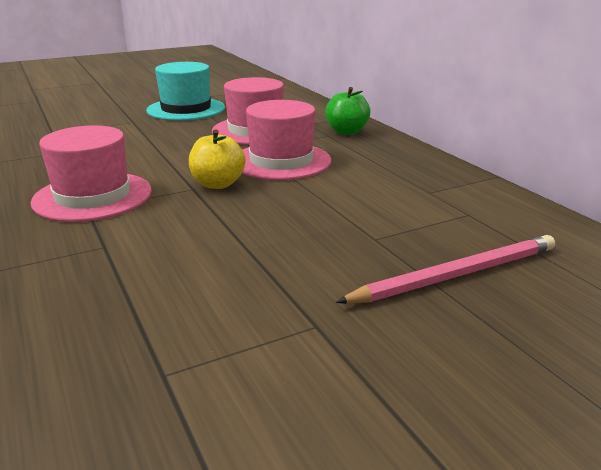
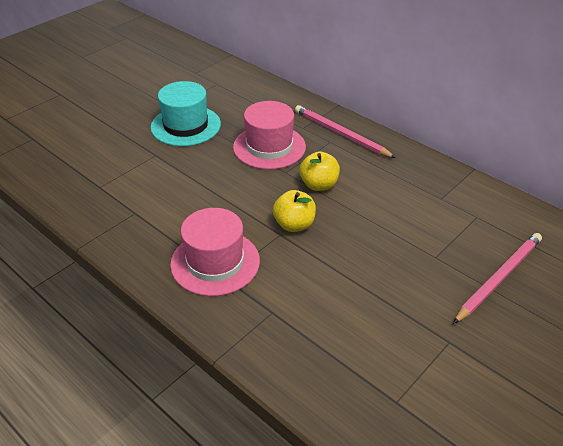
camera: 20 degrees left, 15 degrees up
(281, 161) = (319, 185): pink hat -> yellow apple
(346, 132) = (341, 134): green apple -> pink pencil

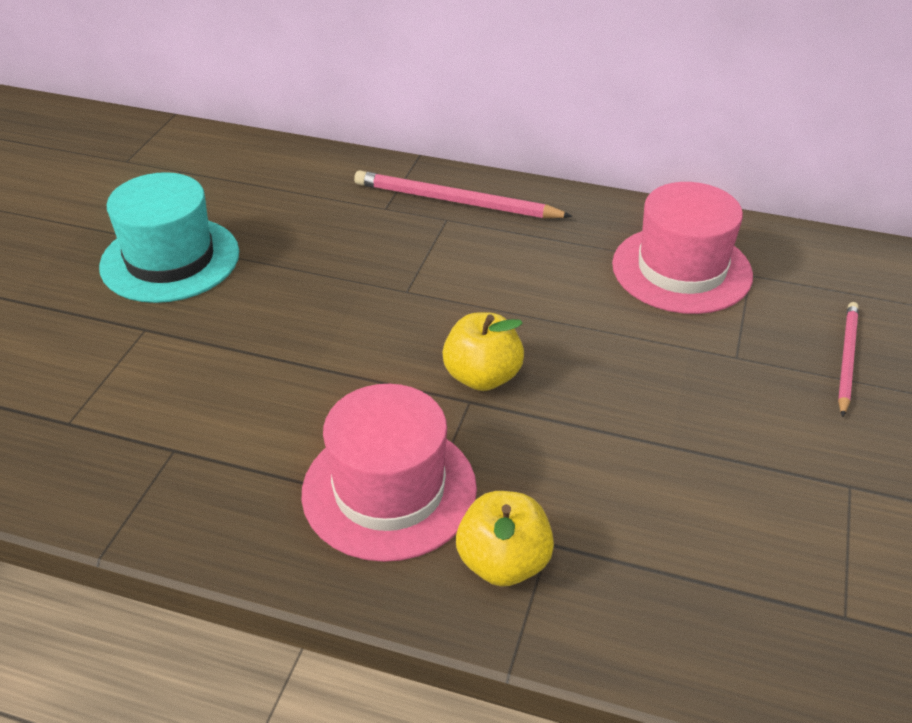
camera: 25 degrees left, 0 degrees up
(269, 147) = (349, 256): pink hat -> pink hat (681, 269)
(319, 185) = (477, 296): yellow apple -> yellow apple (503, 563)
(499, 278) = (846, 359): pink pencil -> pink pencil, size x0.64

